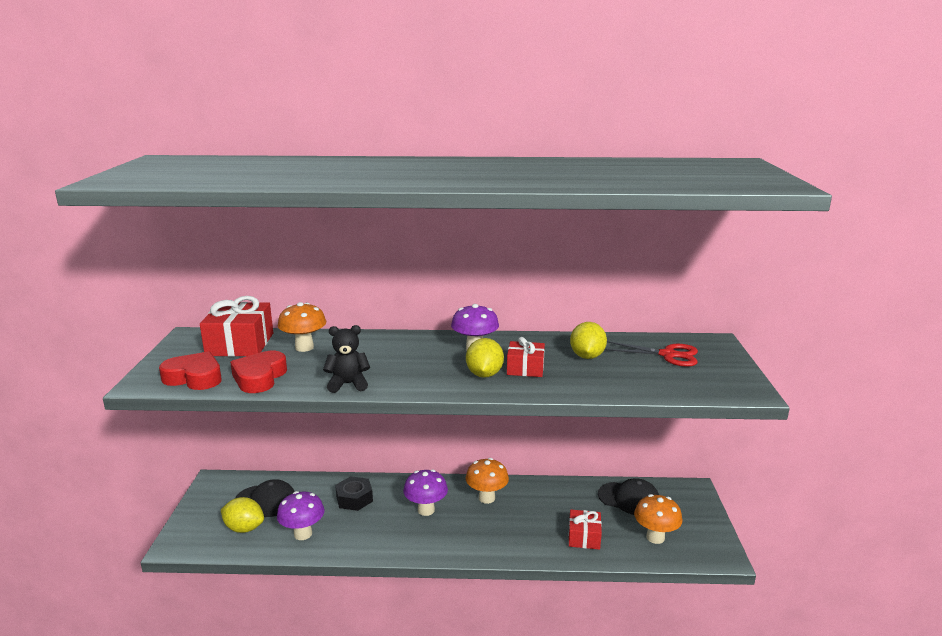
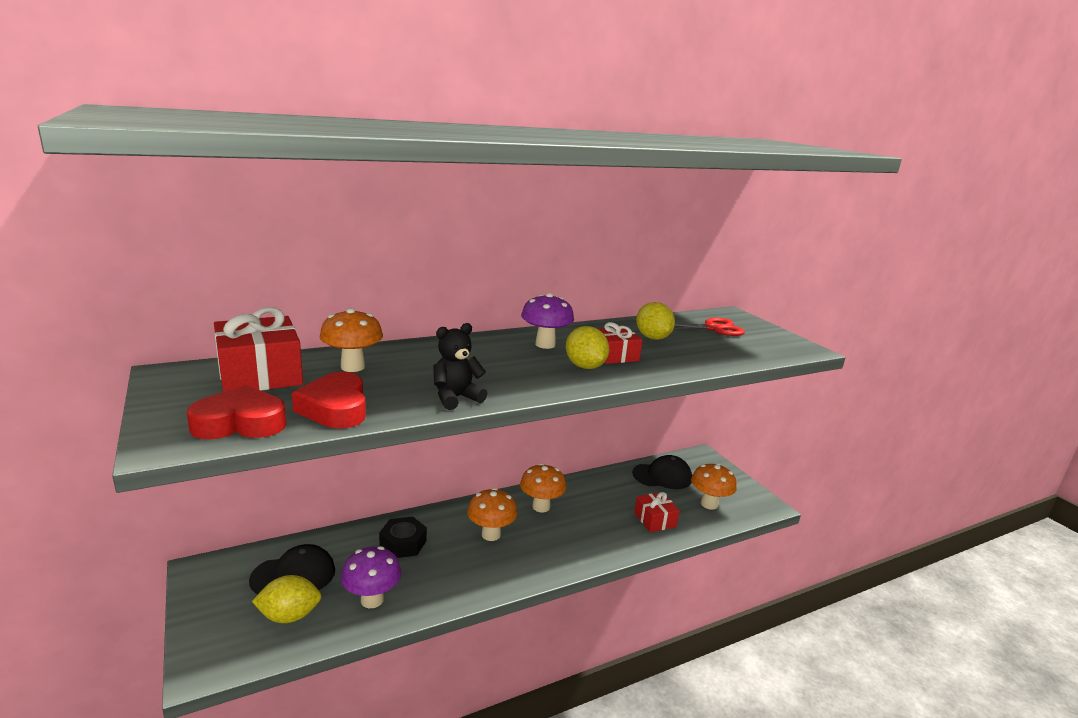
camera: 30 degrees left, 0 degrees up
(426, 510) = (491, 534): purple mushroom -> orange mushroom

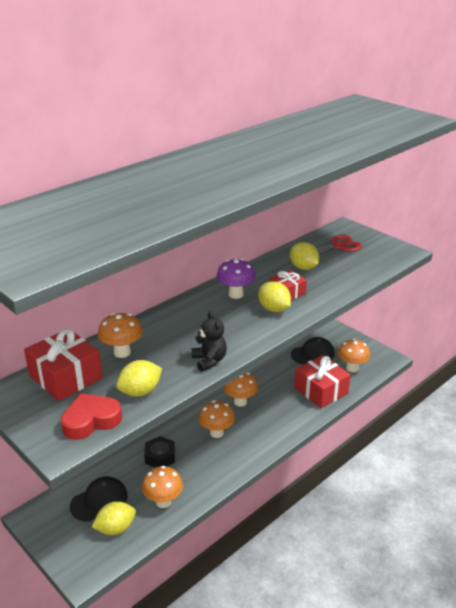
camera: 15 degrees left, 10 degrees up
(335, 408) = (140, 391): red heart -> yellow lemon
(372, 600) = (163, 501): purple mushroom -> orange mushroom
(456, 398) = (209, 361): black teddy bear -> black teddy bear turned 120 degrees clockwise
(655, 520) = (321, 390): red gift -> red gift, size x1.70

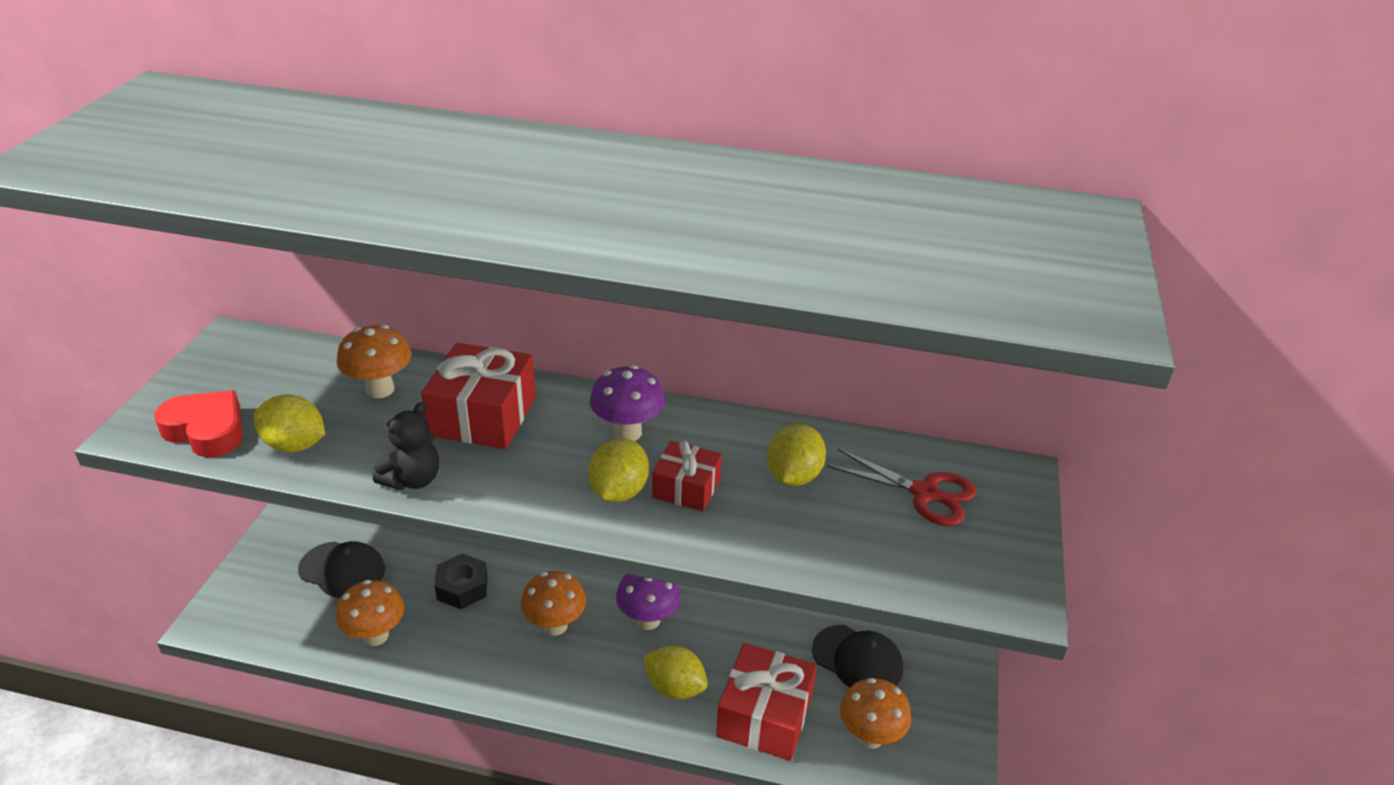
camera: 55 degrees right, 5 degrees up
(65, 377) = (293, 368): red gift -> red gift (483, 416)
(115, 528) = (301, 612): yellow lemon -> yellow lemon (675, 687)
(240, 402) = (648, 620): orange mushroom -> purple mushroom

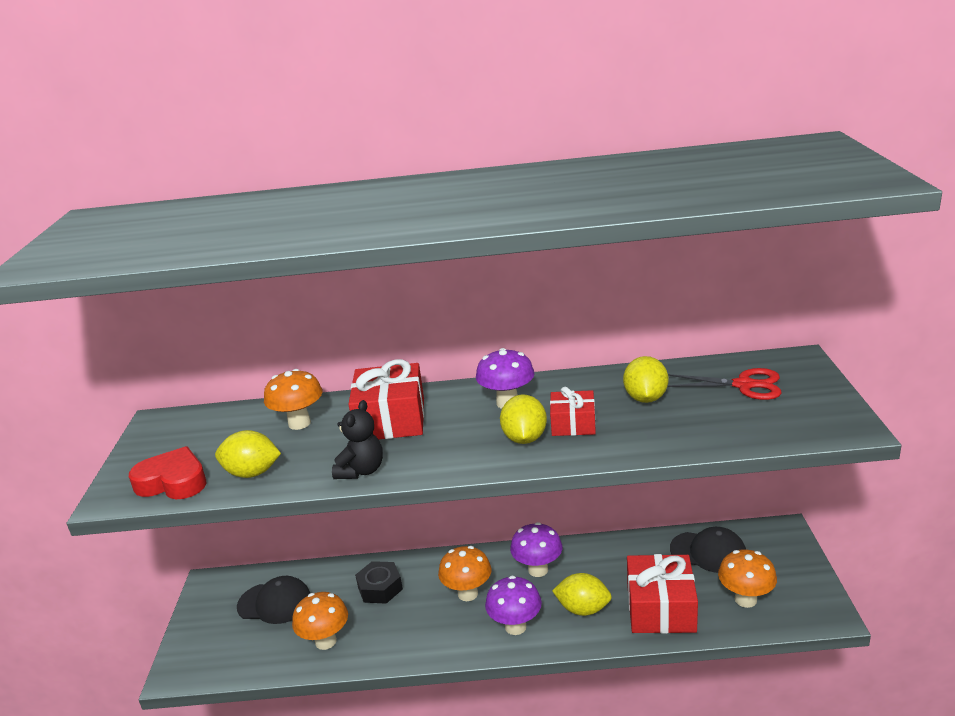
camera: 10 degrees left, 10 degrees down
(588, 685) = (515, 626): none -> purple mushroom

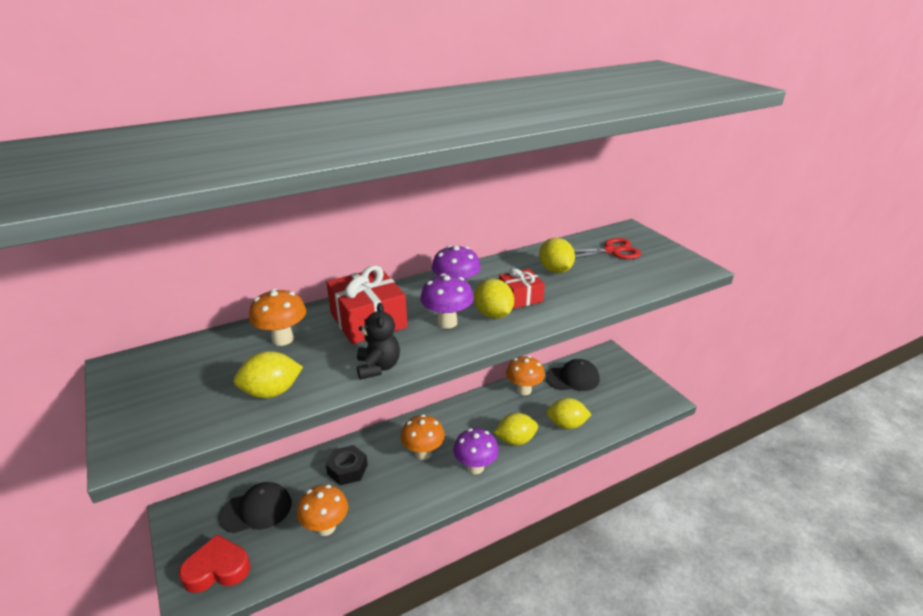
camera: 30 degrees left, 5 degrees up
(173, 482) = (190, 419): red heart -> red heart (217, 569)
(538, 570) = (465, 421): purple mushroom -> purple mushroom (447, 322)
(660, 608) = (566, 424): red gift -> yellow lemon
(745, 599) = (614, 403): orange mushroom -> orange mushroom (524, 390)

